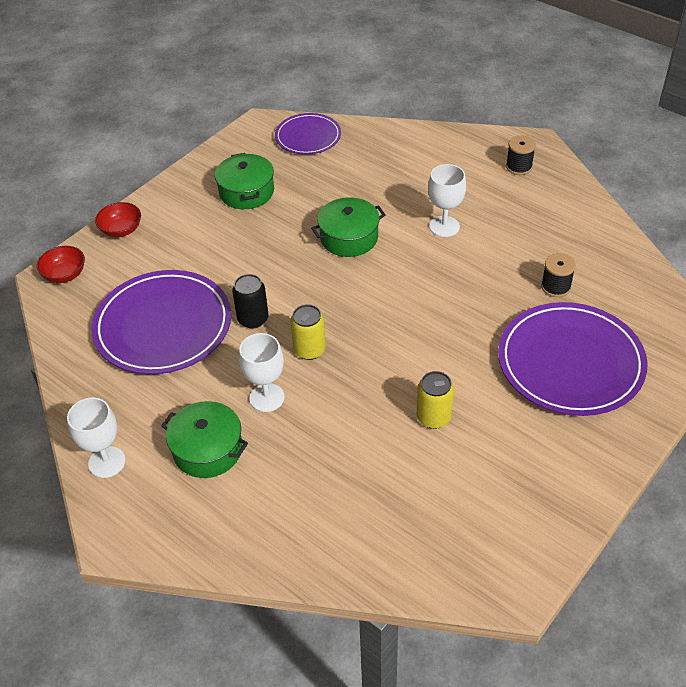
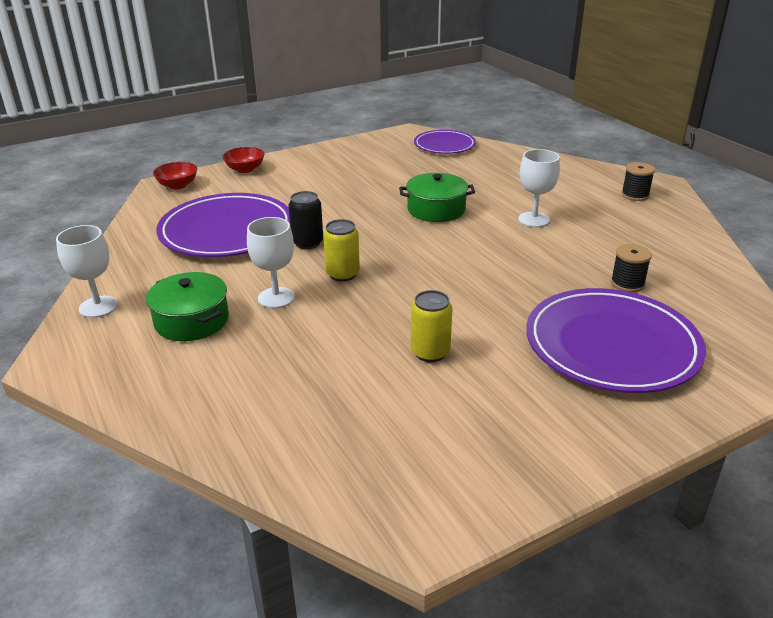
camera: 20 degrees right, 15 degrees down
(246, 192) = (366, 167): green pot -> none

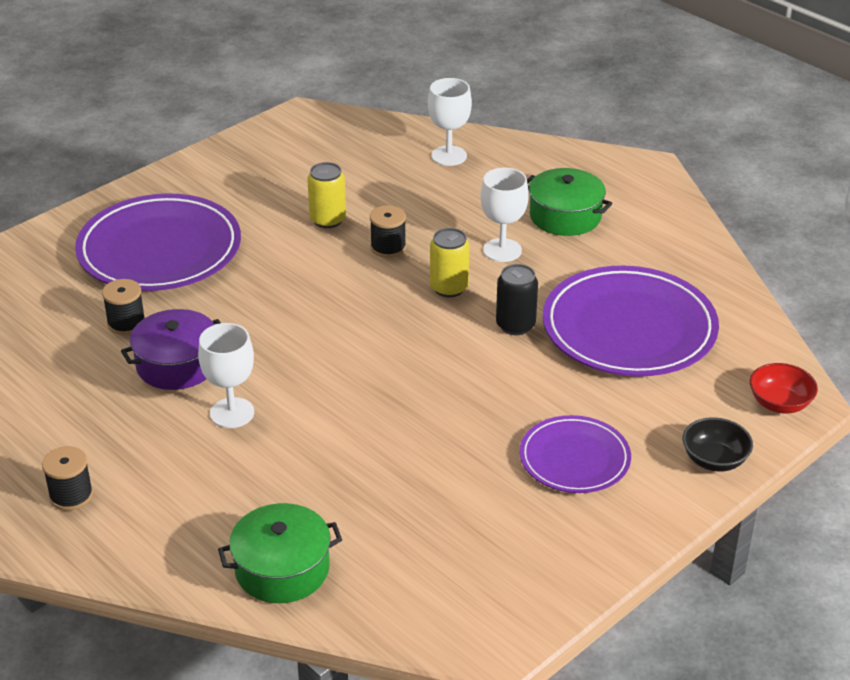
camera: 165 degrees right, 5 degrees up
(98, 307) = (668, 216): white goblet -> white goblet (449, 156)
(245, 169) = (714, 460): red bowl -> black bowl
(379, 315) = (388, 247): none -> black spool
(436, 209) = (373, 412): green pot -> green pot (282, 569)
(444, 145) = (406, 600): purple plate -> purple plate (574, 459)
(577, 250) = (177, 364): none -> purple pot

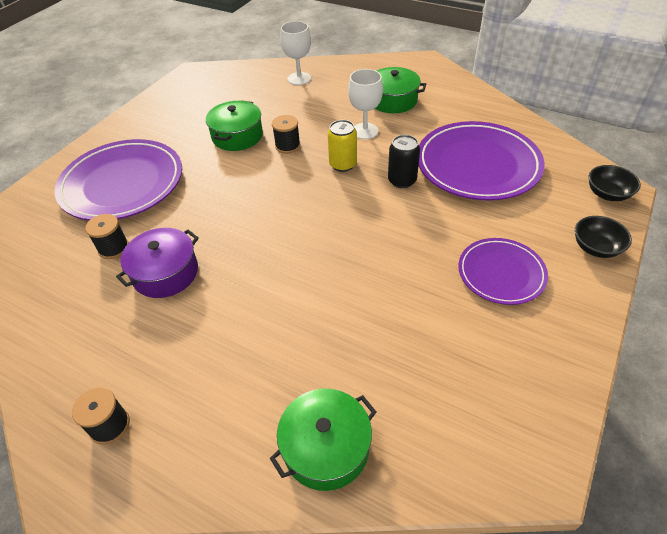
camera: 15 degrees left, 10 degrees up
(232, 413) = (225, 304): white goblet -> none
(328, 220) = (237, 136): yellow can -> green pot
(779, 403) = (607, 194): red bowl -> black bowl

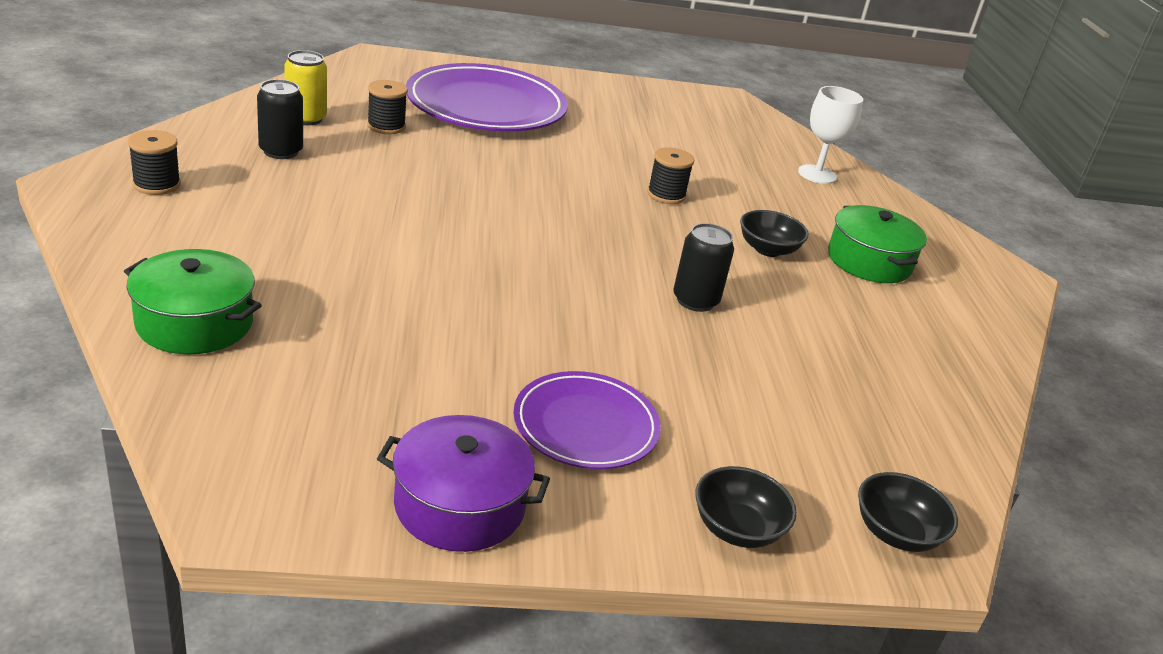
camera: 50 degrees right, 15 degrees down
(109, 324) = (281, 151): none -> black can
(165, 273) = (375, 164): purple pot -> purple pot (460, 505)
(237, 136) = (644, 156): green pot -> none
(343, 164) = (675, 245): yellow can -> yellow can (306, 118)
(365, 131) = (768, 249): white goblet -> black bowl
(477, 165) = (809, 368): purple plate -> none

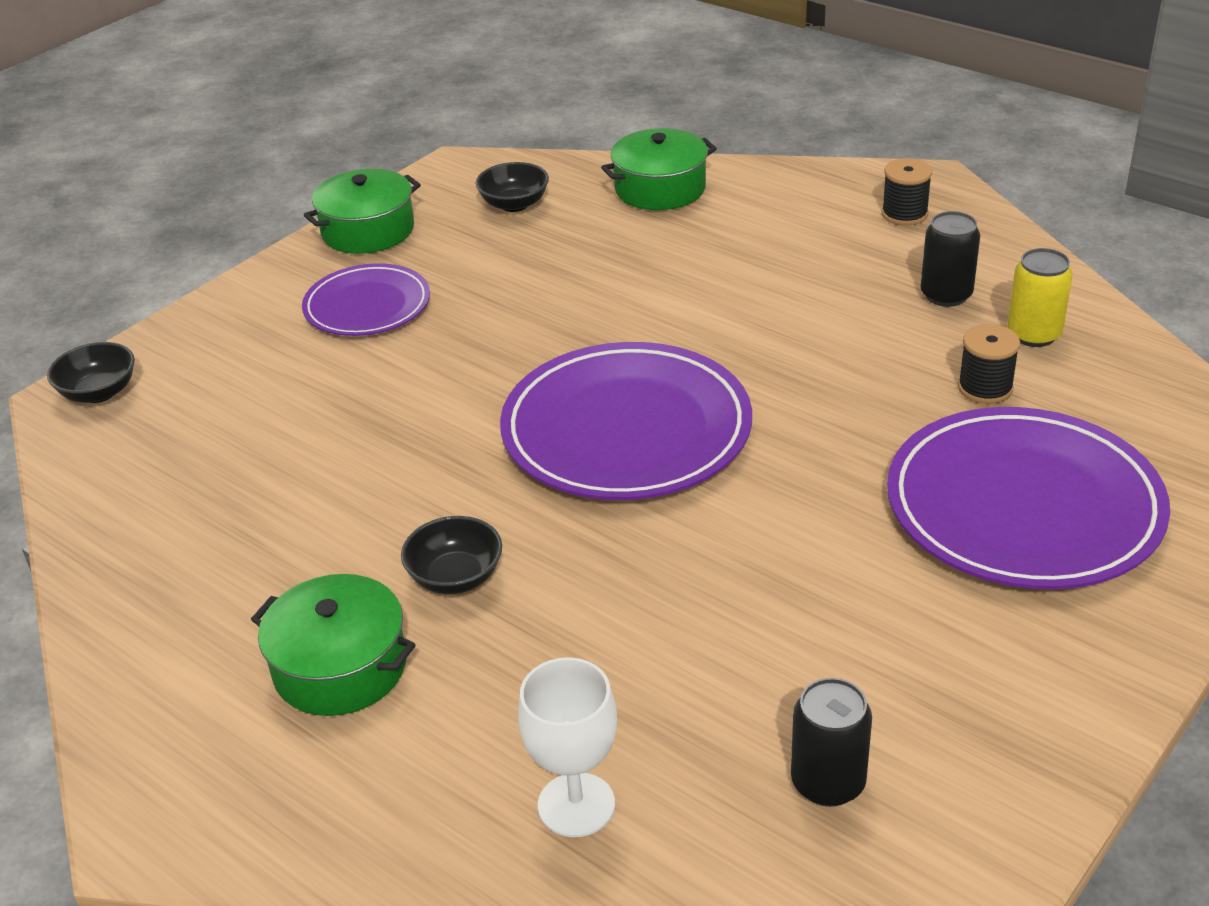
camera: 140 degrees right, 5 degrees up
(460, 505) = (368, 230): purple pot -> green pot
(575, 232) = (626, 430): none -> purple plate
(666, 195) = (649, 558): black spool -> none
(695, 300) = (434, 452): black can -> black can (828, 782)
(737, 529) = (206, 323): black bowl -> black bowl (514, 204)

